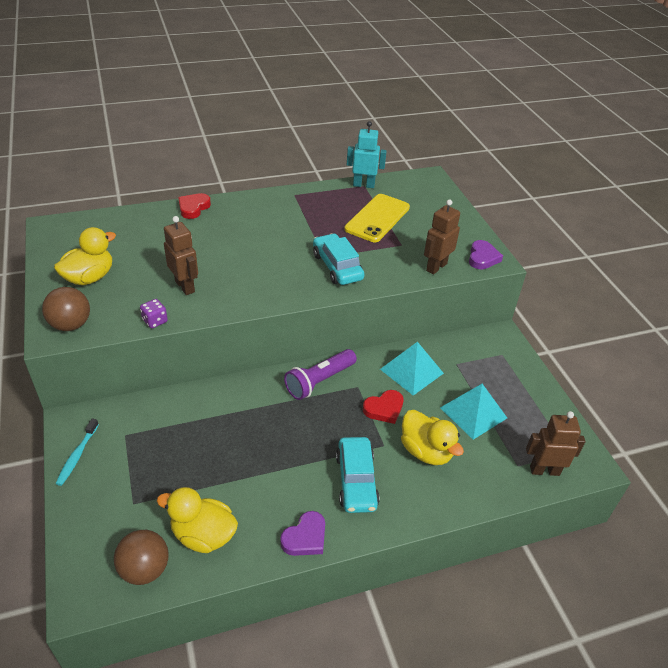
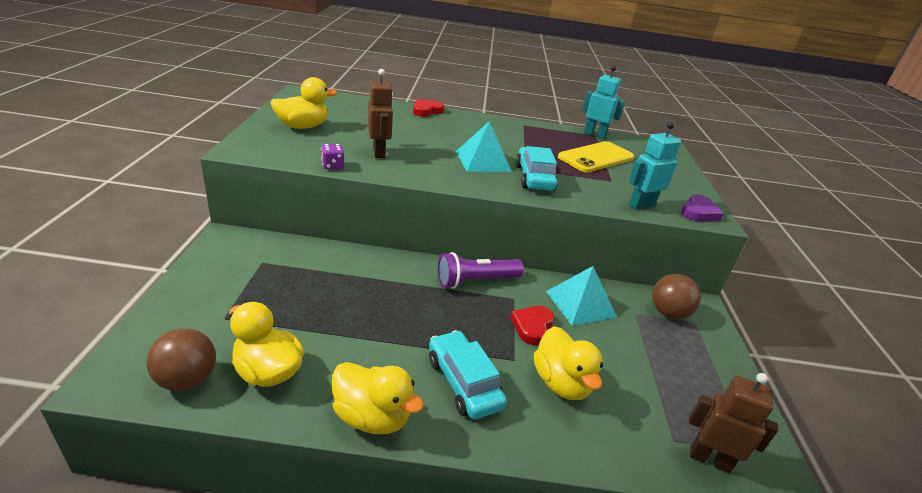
camera: 20 degrees right, 10 degrees down
(71, 325) = (259, 148): brown ball -> brown ball (668, 313)
(77, 456) = (208, 263): turquoise toothbrush -> none
(305, 537) = (372, 417): purple heart -> yellow duck
(356, 481) = (463, 382): turquoise car -> turquoise car turned 135 degrees clockwise
(384, 409) = (532, 326): red heart -> red heart turned 120 degrees clockwise
(436, 267) = (641, 205): brown robot -> turquoise robot
(473, 412) = (637, 365): turquoise pyramid -> turquoise pyramid (483, 161)

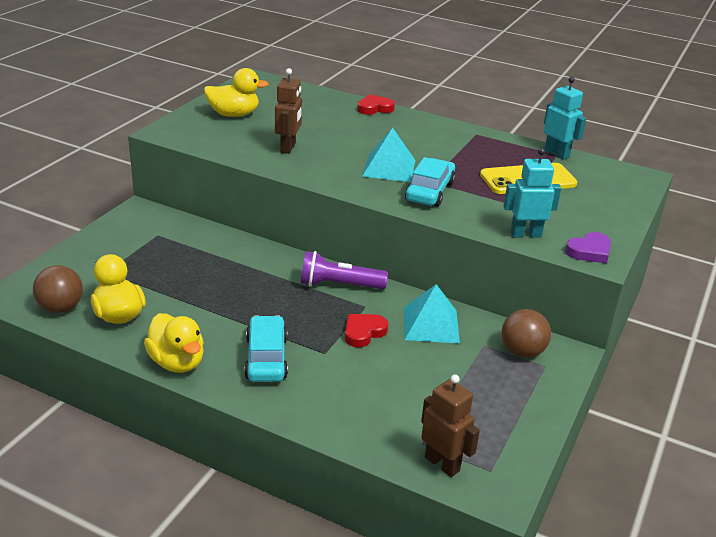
camera: 25 degrees right, 0 degrees up
(333, 166) = (235, 156): purple dice -> none
(561, 383) = (353, 379): yellow duck -> none

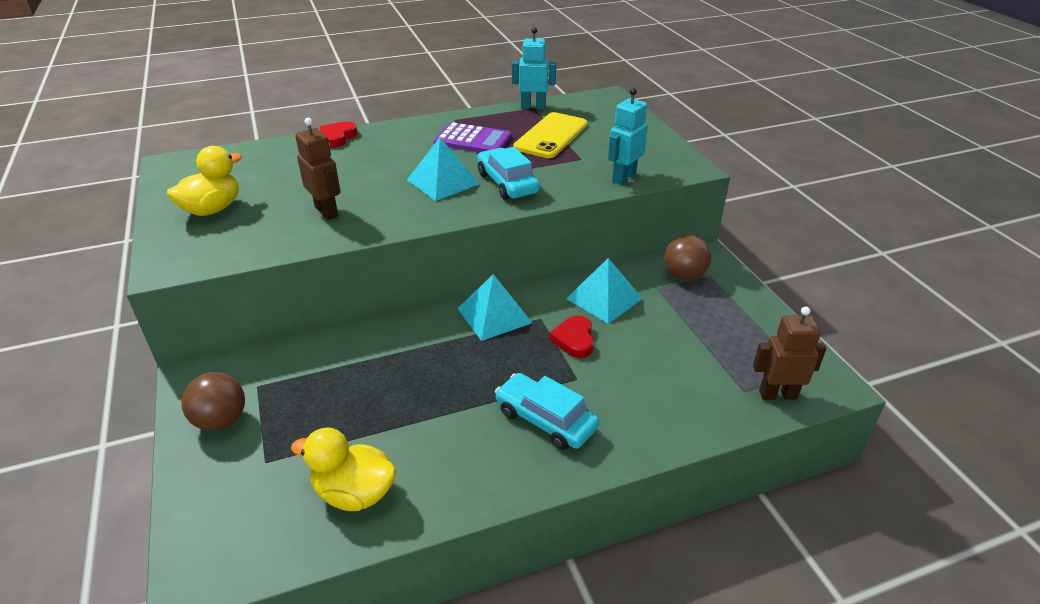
camera: 45 degrees left, 5 degrees up
(61, 308) = (279, 538): brown ball -> brown ball (221, 420)
(177, 362) = (485, 488): yellow duck -> none
(339, 285) = (494, 315): purple flashlight -> turquoise pyramid
(462, 153) = (472, 140): none -> purple calculator
(589, 251) = (677, 166): purple heart -> none

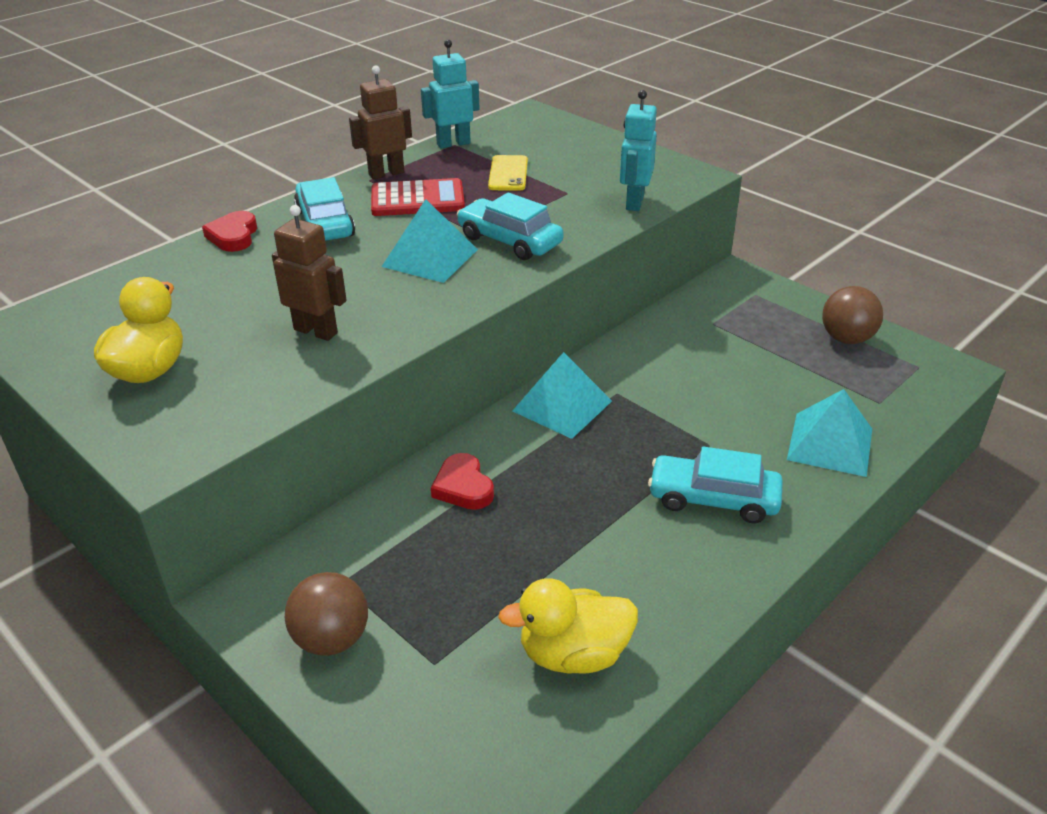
camera: 25 degrees left, 0 degrees up
(399, 142) = (325, 223): none -> turquoise car
(472, 140) = (417, 199): purple calculator -> red calculator
(551, 136) = (508, 174): yellow phone -> yellow phone, size x0.63
(574, 340) = (672, 405): red heart -> red heart (463, 487)
(604, 298) = (667, 350): turquoise pyramid -> turquoise pyramid (830, 444)
(684, 276) = (729, 302): brown ball -> brown ball (846, 338)
(777, 394) = (911, 395): brown robot -> brown robot (386, 173)

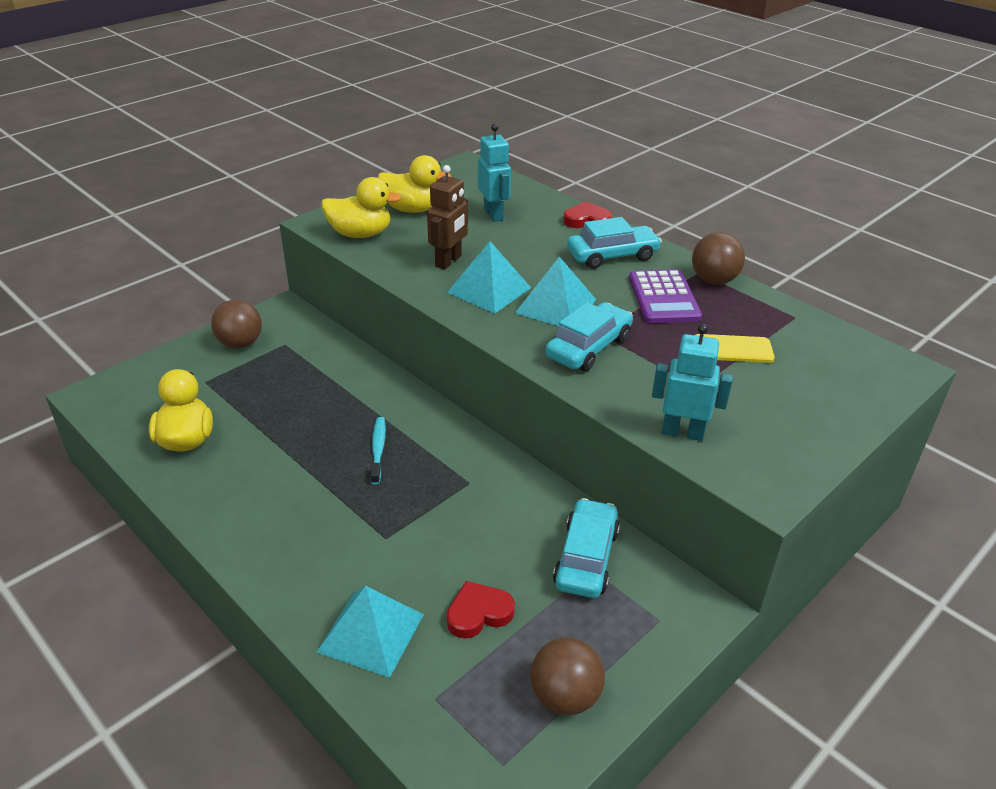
camera: 90 degrees right, 0 degrees up
(215, 414) = (360, 234): none -> yellow duck
(386, 173) = (714, 280): brown robot -> brown ball
(417, 199) = (663, 298): red calculator -> purple calculator
(453, 143) = (795, 316): turquoise robot -> turquoise robot (494, 215)
(463, 487) = (362, 392): red heart -> red heart (478, 613)
(562, 406) = (454, 447): turquoise pyramid -> turquoise pyramid (489, 290)
(573, 462) = (378, 449): none -> turquoise toothbrush
(713, 499) = (314, 530): turquoise car -> turquoise car (586, 558)

